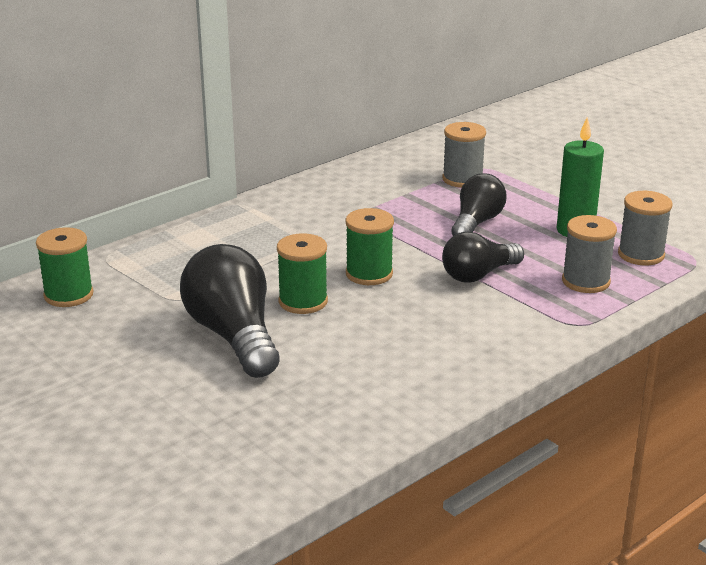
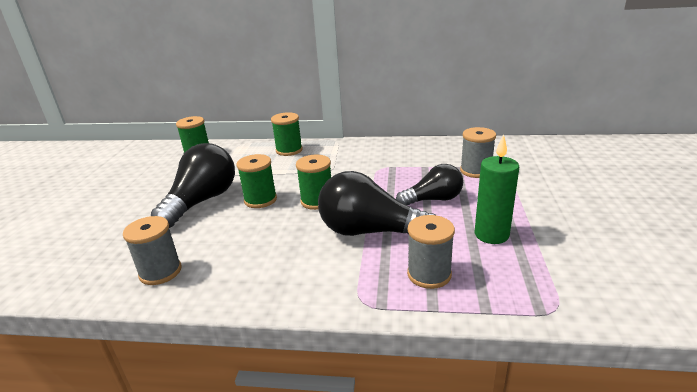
camera: 50 degrees right, 0 degrees up
(201, 238) = (289, 150): none -> green spool
(478, 275) = (370, 231): black light bulb -> black light bulb, size x1.58
(641, 255) = (511, 278): grey spool -> grey spool (160, 272)

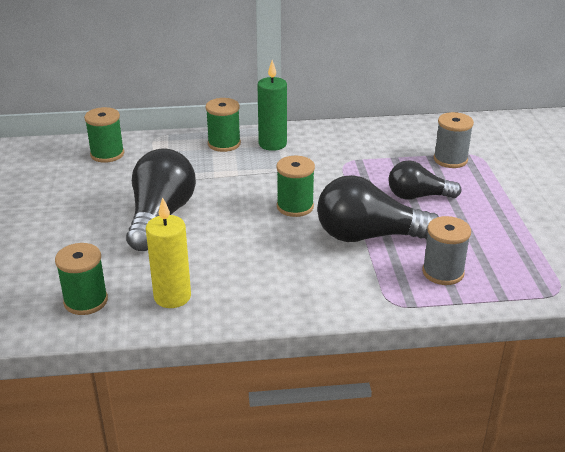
camera: 15 degrees left, 5 degrees up
(160, 272) = (172, 297): grey spool -> yellow candle
(260, 200) = (229, 210): green spool -> green spool (86, 301)
(433, 199) = (418, 196): black light bulb -> black light bulb turned 150 degrees counterclockwise
(491, 235) = (487, 229): green candle -> green candle (272, 144)

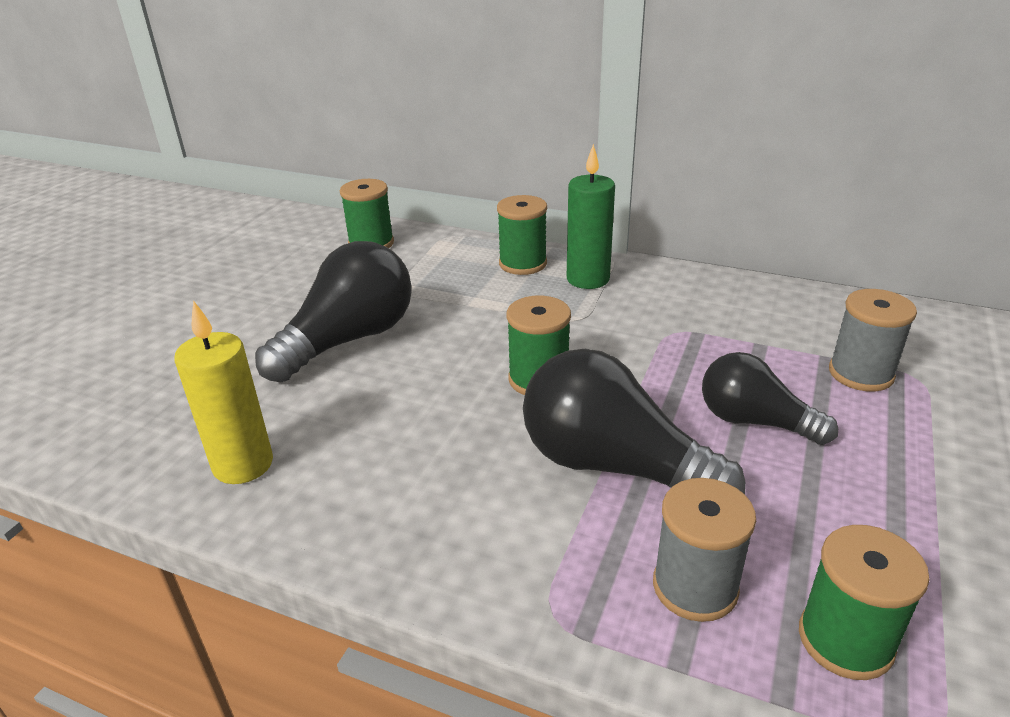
camera: 30 degrees right, 0 degrees up
(86, 301) = (142, 430): green spool -> green spool (845, 640)

